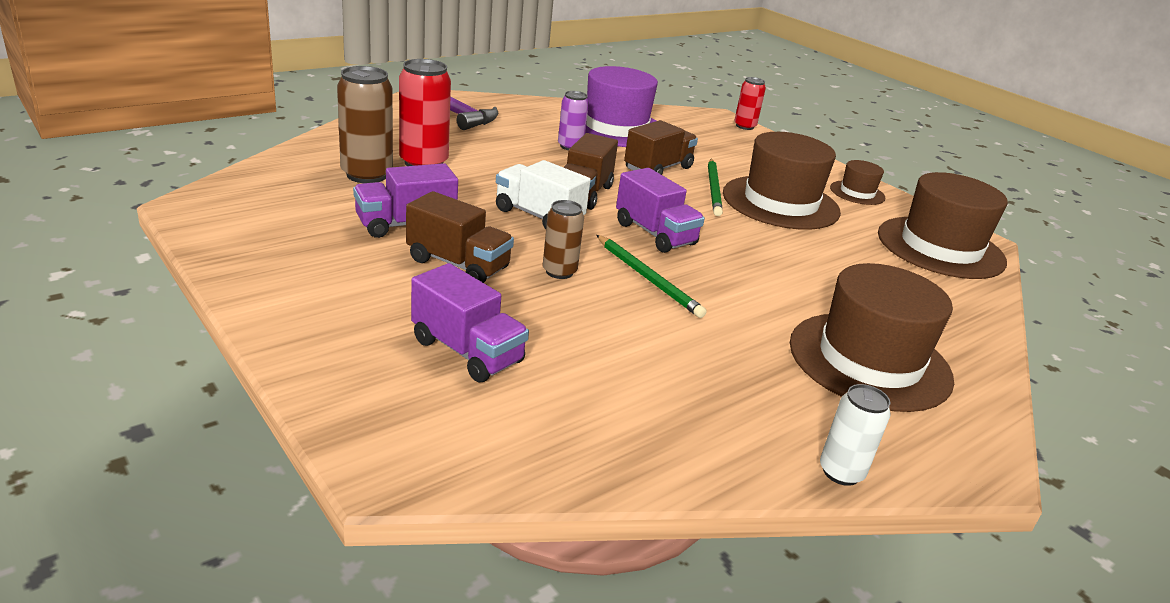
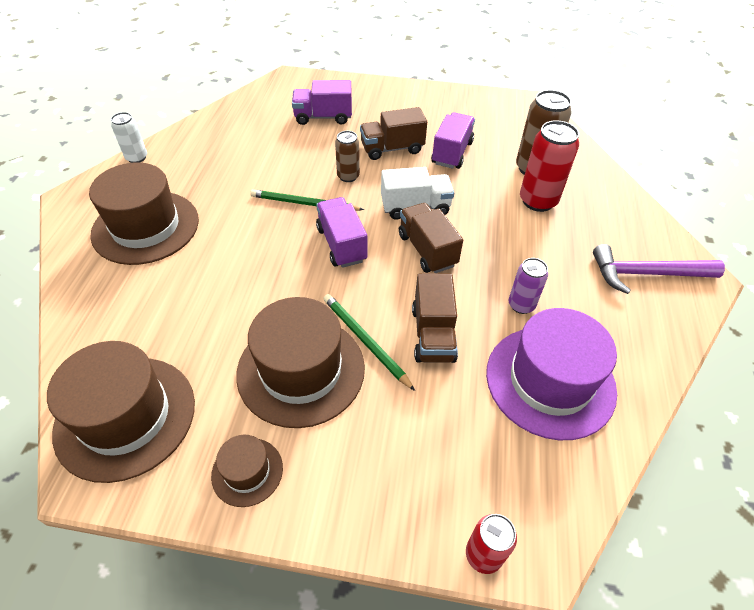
camera: 140 degrees right, 20 degrees up
(655, 234) = (341, 244): purple truck -> purple truck turned 60 degrees clockwise

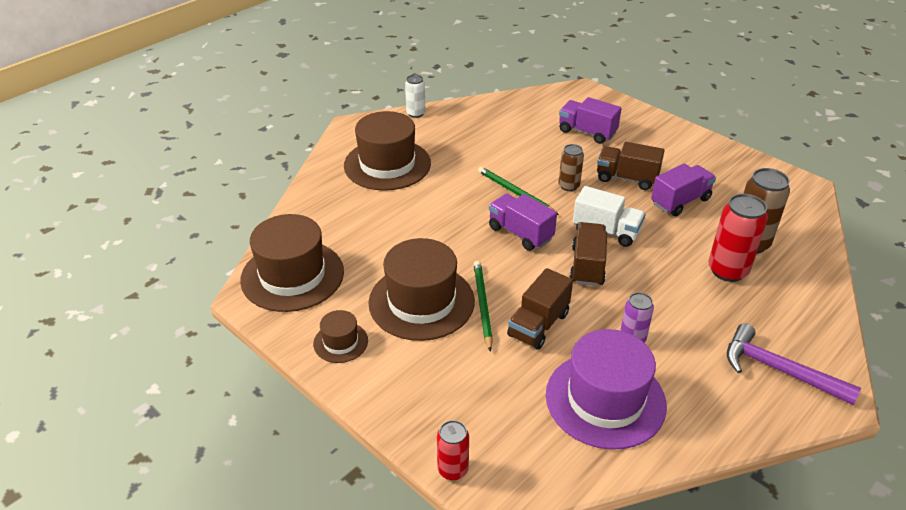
camera: 35 degrees right, 10 degrees down
(341, 244) = (520, 233): purple truck -> purple truck turned 60 degrees counterclockwise

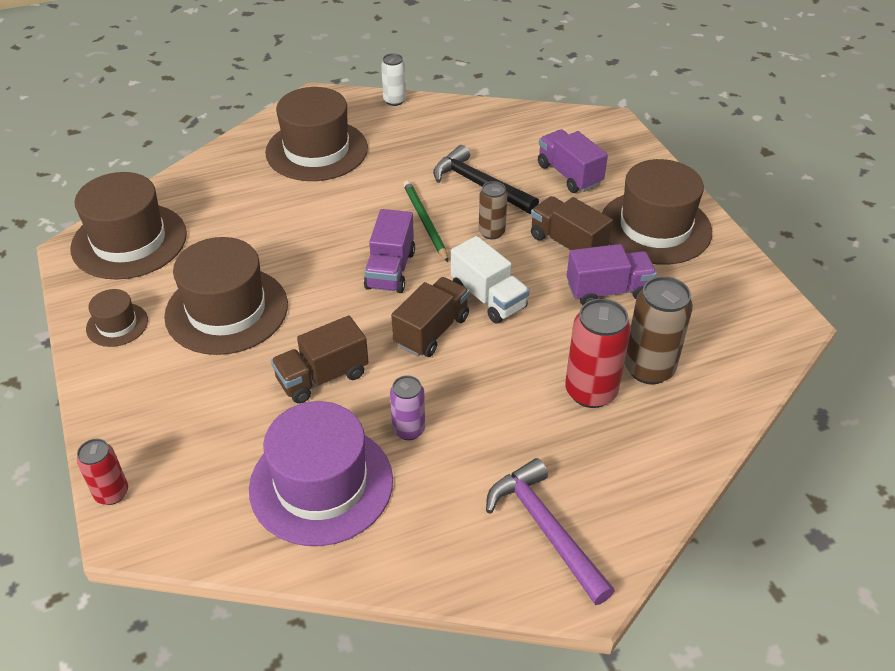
camera: 25 degrees right, 5 degrees up
(482, 305) = (283, 336): green pencil -> none
(520, 233) = (390, 270): purple truck -> purple truck turned 150 degrees counterclockwise
(532, 156) = (479, 185): none -> black hammer
(673, 151) = (655, 227): none -> brown hat

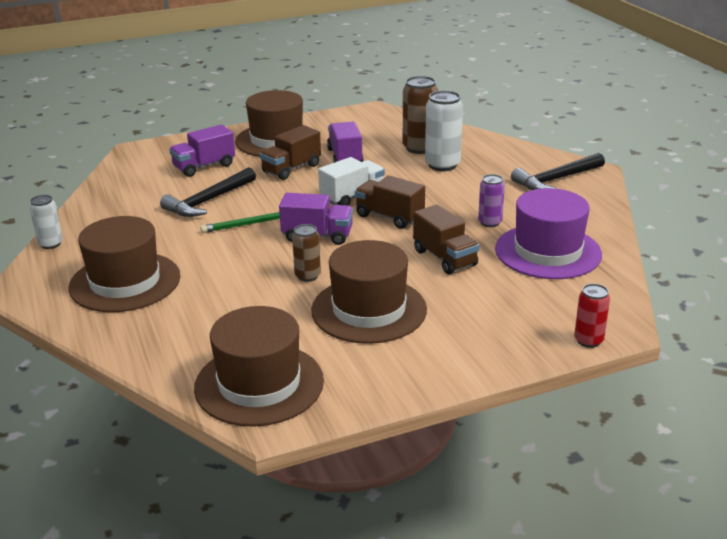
camera: 90 degrees left, 15 degrees down
(117, 325) = (391, 370): brown hat -> none
(491, 232) = (273, 196): brown can -> brown can (307, 276)
(545, 529) = (556, 179): purple hammer -> black hammer
(591, 392) = (442, 165): red can -> white can

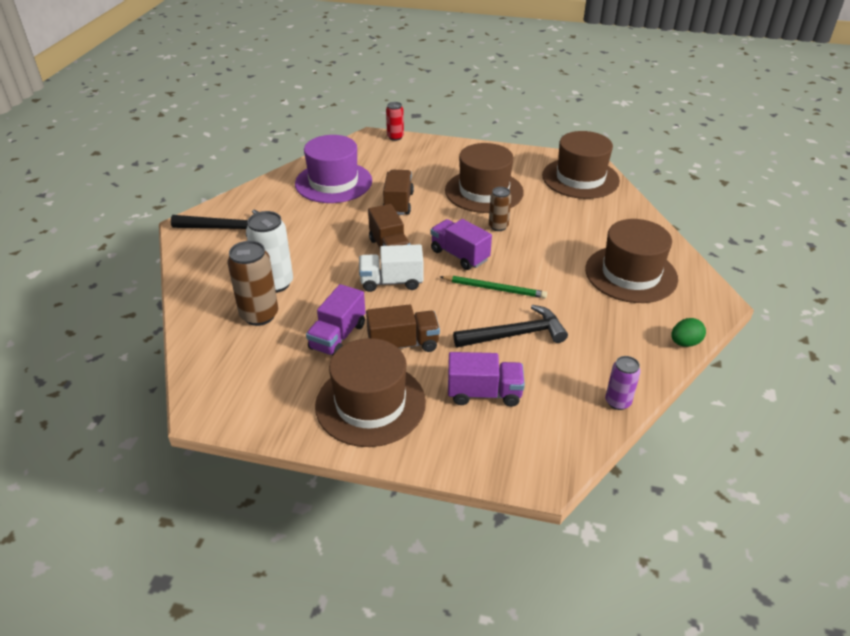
camera: 145 degrees left, 10 degrees up
(50, 244) = (684, 343): white can -> green egg
(490, 222) = (331, 215): purple can -> purple can (617, 402)

